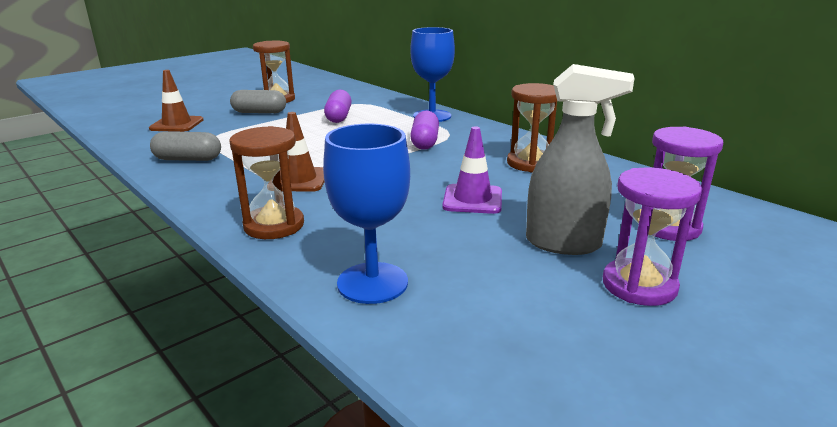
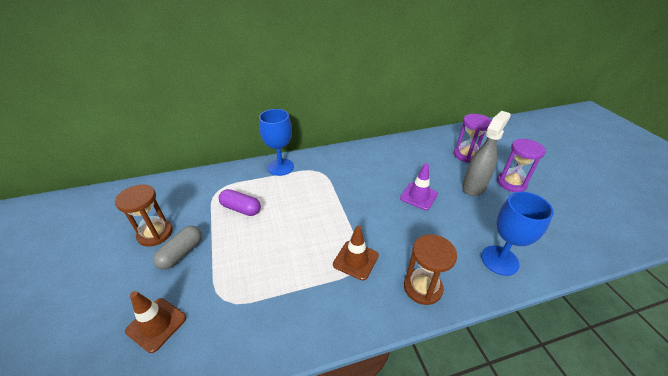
camera: 65 degrees left, 15 degrees up
(188, 159) = (269, 324): grey capsule -> none
(425, 142) = (325, 185): purple capsule -> none
(530, 163) = (382, 161): brown hourglass -> none

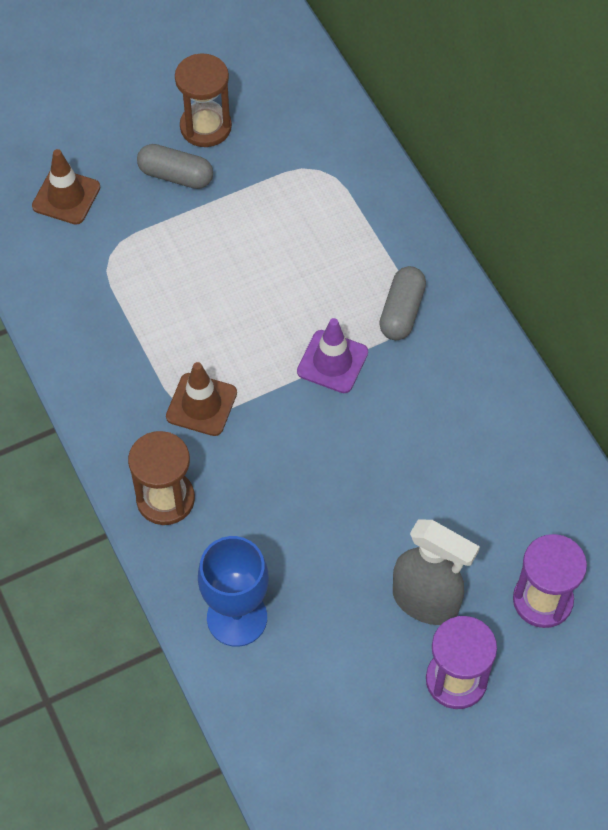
camera: 80 degrees right, 20 degrees up
(241, 209) = (280, 219): purple capsule -> none
(280, 167) = (408, 247): blue goblet -> none
(316, 173) = (402, 312): none -> grey capsule
(418, 196) = (374, 497): purple traffic cone -> purple traffic cone (332, 362)

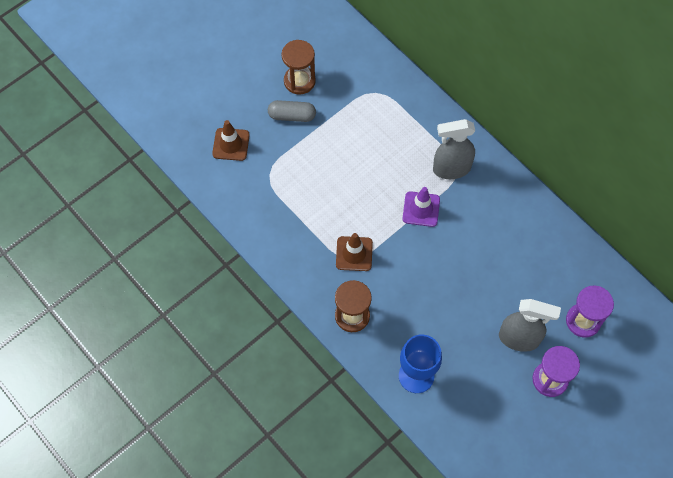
camera: 15 degrees left, 5 degrees up
(402, 312) = (451, 169): grey capsule -> grey spray bottle

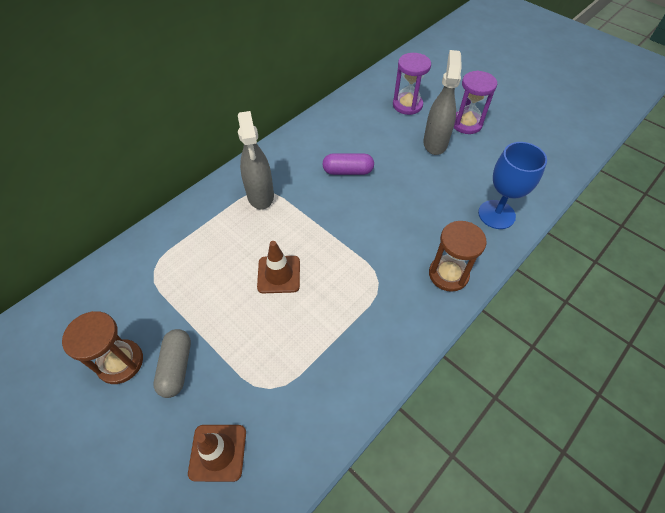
camera: 95 degrees left, 10 degrees down
(354, 254) = (372, 278): brown traffic cone -> brown traffic cone (279, 274)
(421, 209) = (310, 219): purple traffic cone -> none
(479, 247) = (348, 171): none -> purple capsule

